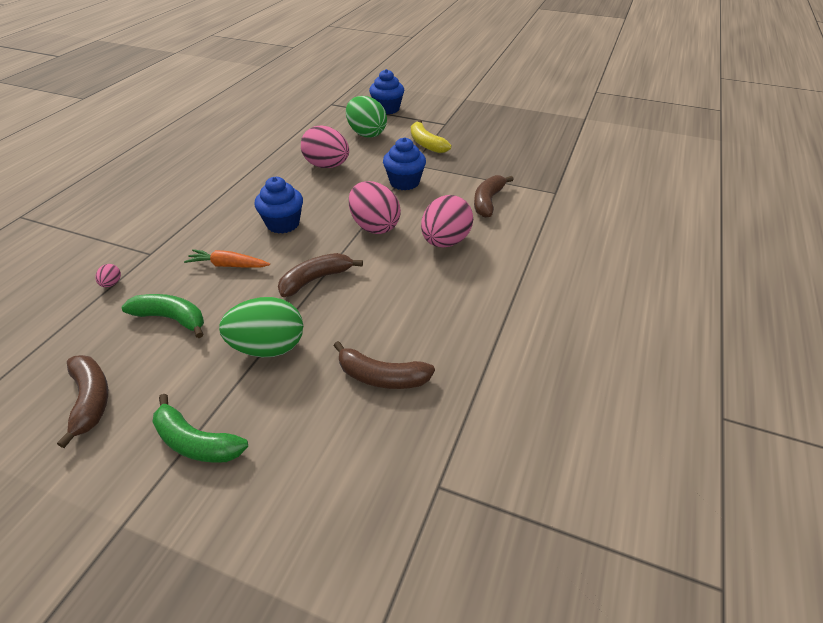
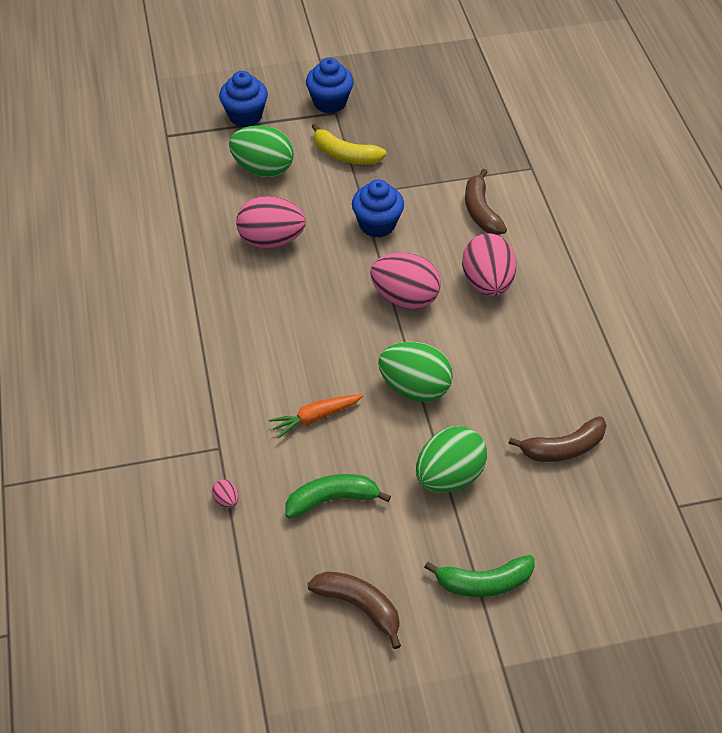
camera: 35 degrees left, 10 degrees up
(283, 224) = (312, 341): blue cupcake -> blue cupcake (329, 102)
(315, 279) = (414, 387): brown banana -> green egg

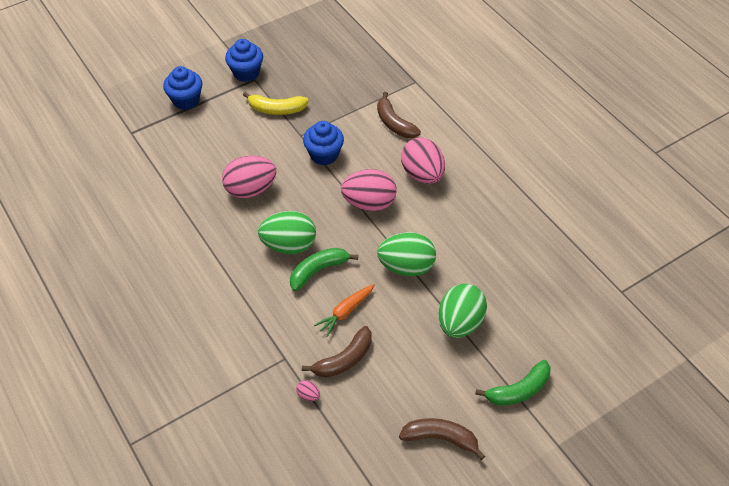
camera: 20 degrees left, 0 degrees up
(263, 169) = (219, 137): green egg -> green egg (289, 245)
(332, 499) = (385, 368): green banana -> green banana (318, 271)
(563, 448) = (528, 276): brown banana -> brown banana (344, 359)

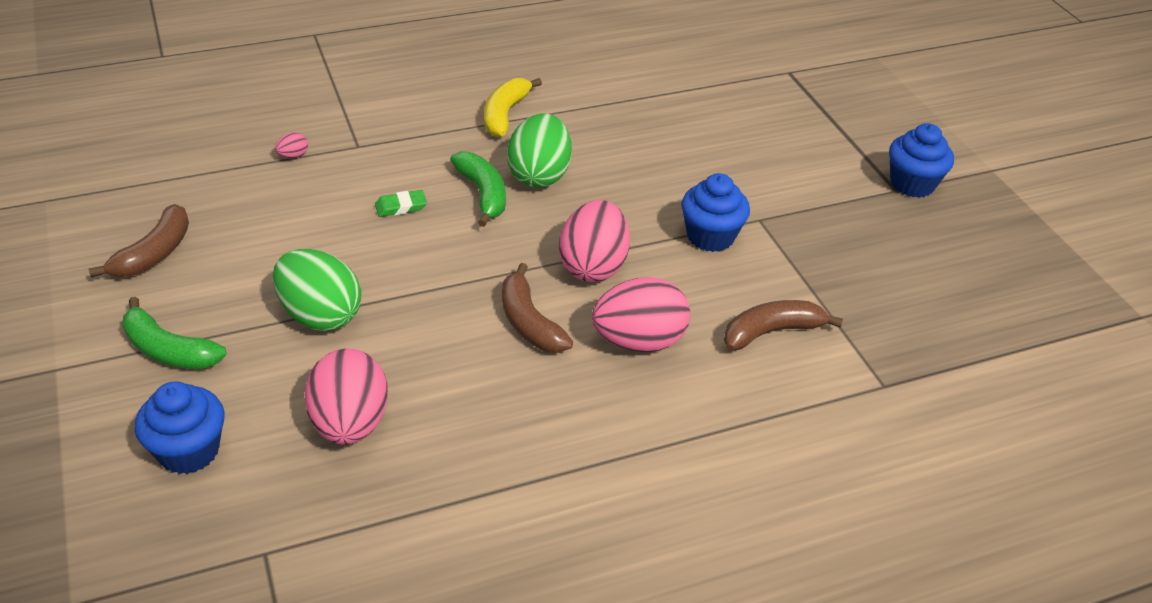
camera: 100 degrees right, 10 degrees down
(186, 100) = (850, 121): blue cupcake -> blue cupcake (189, 451)
(250, 189) = (655, 156): pink egg -> pink egg (350, 423)
(276, 109) = (822, 203): yellow banana -> yellow banana (505, 114)
(344, 359) = (326, 192): brown banana -> brown banana (529, 322)
(345, 312) = (401, 207): orange carrot -> green eraser
(406, 267) = (451, 281): green egg -> none
(518, 390) = (168, 350): green banana -> green banana turned 45 degrees counterclockwise

